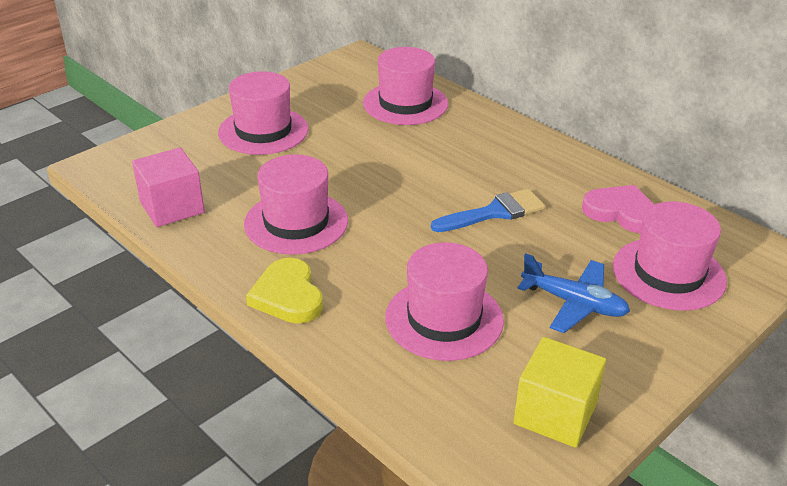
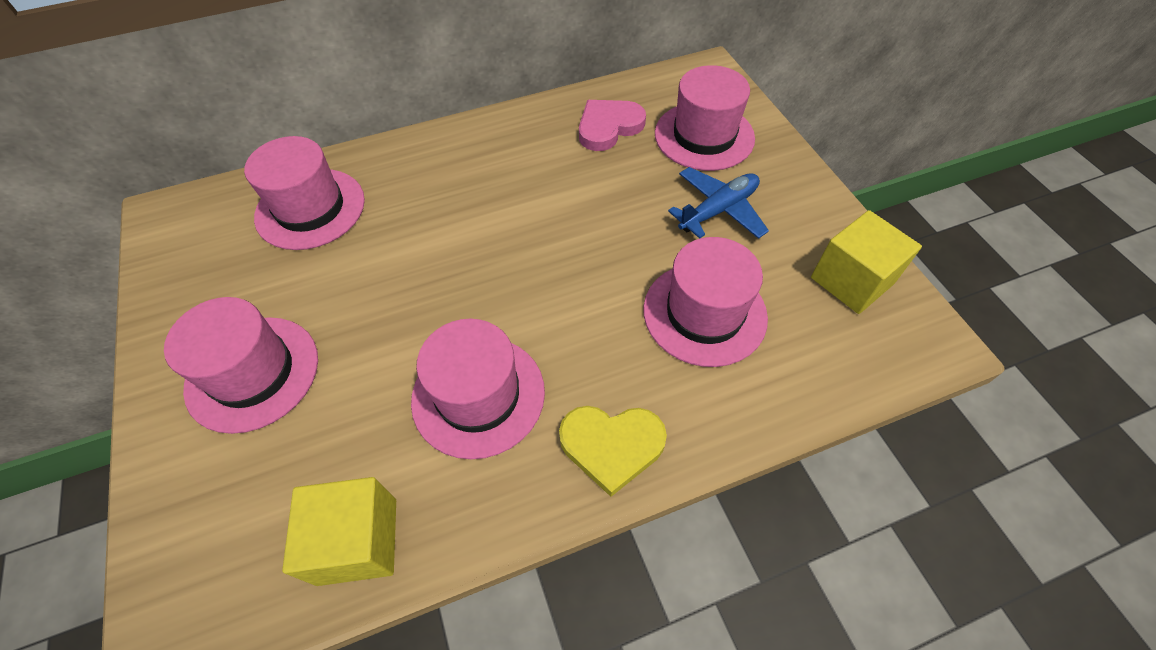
camera: 65 degrees left, 20 degrees up
(172, 207) = (357, 541): pink cube -> yellow cube
(494, 212) = (560, 211): blue brush -> none

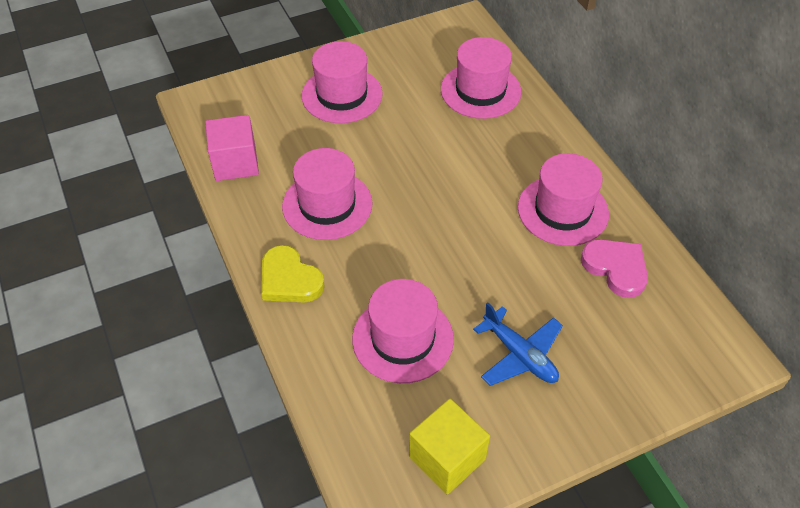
camera: 85 degrees right, 5 degrees down
(357, 541) = (235, 163): yellow cube -> pink cube
(611, 446) = (289, 279): yellow heart -> yellow heart turned 45 degrees counterclockwise
(704, 136) = (621, 348): pink hat -> pink hat (562, 210)

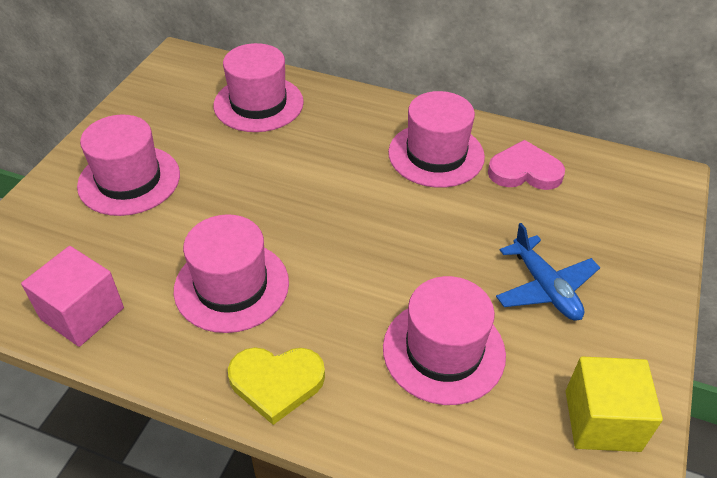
camera: 45 degrees left, 5 degrees down
(519, 355) = (545, 287): blue plane -> blue plane turned 60 degrees clockwise

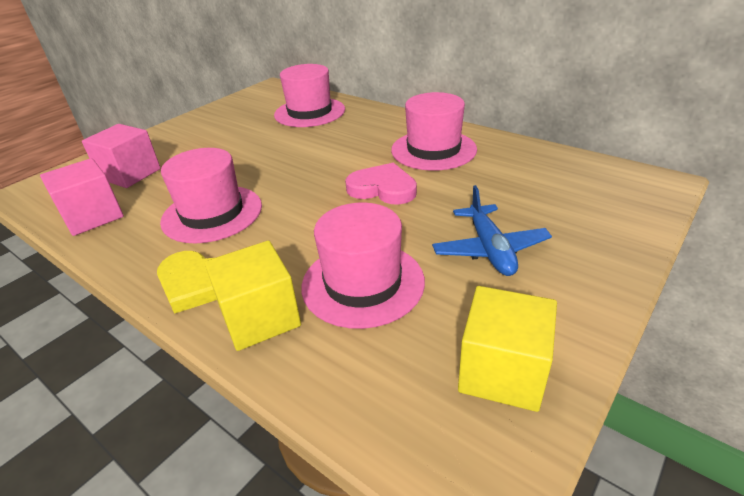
camera: 20 degrees right, 10 degrees down
(83, 239) = (130, 174): none -> pink cube
(129, 180) = (187, 145): pink hat -> none
(364, 411) = (260, 317): none -> yellow cube
(524, 171) = (509, 166): pink heart -> pink heart (382, 188)

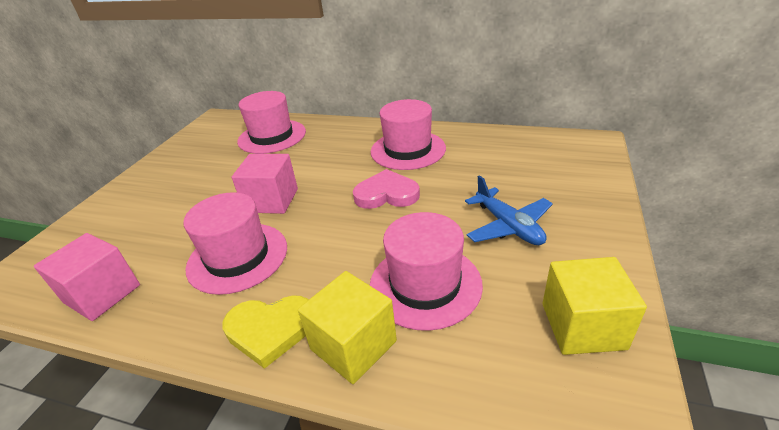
camera: 20 degrees left, 0 degrees up
(130, 174) = (117, 238): pink cube -> pink cube (271, 200)

